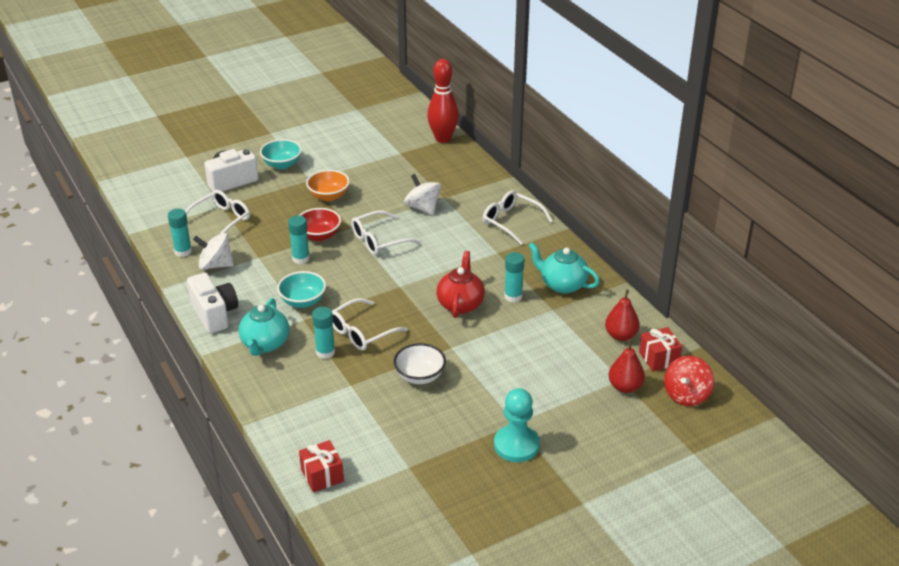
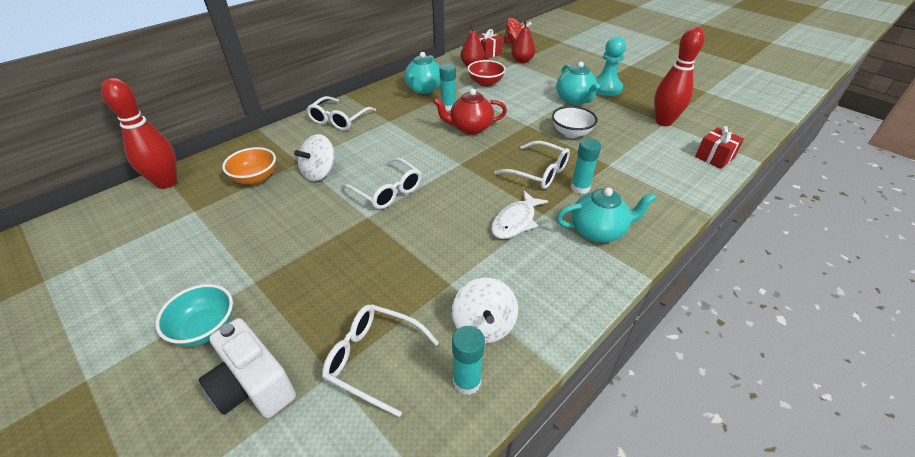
camera: 105 degrees left, 5 degrees up
(214, 314) = (579, 291): white camera -> none
(301, 258) = (440, 243): turquoise glue stick -> none
(303, 301) = (515, 221): turquoise bowl -> white fish
(319, 236) = (389, 239): red bowl -> red bowl (485, 83)
(329, 196) = (298, 252): orange bowl -> orange bowl (255, 178)
(411, 466) = (663, 122): none -> red bowling pin
(494, 404) = (574, 100): none -> turquoise teapot

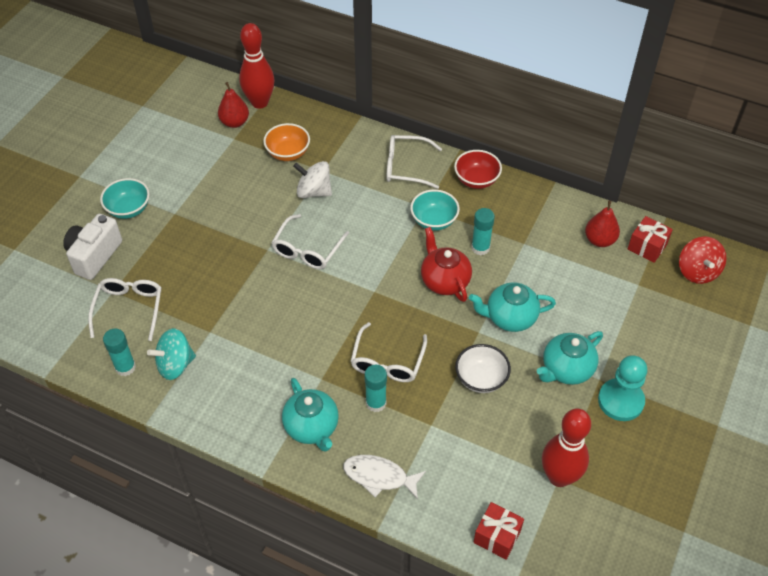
camera: 70 degrees right, 10 degrees up
(406, 120) = (434, 220): none -> turquoise bowl
(423, 89) = (508, 213): turquoise teapot -> turquoise teapot (510, 318)
(484, 325) = (175, 365): white spinning top -> turquoise spinning top
(485, 83) = (559, 267): red bowl -> red bowl (476, 180)
(515, 221) = (302, 358): white fish -> white fish (379, 477)
(522, 61) = (648, 290): red pear -> red pear (234, 122)

